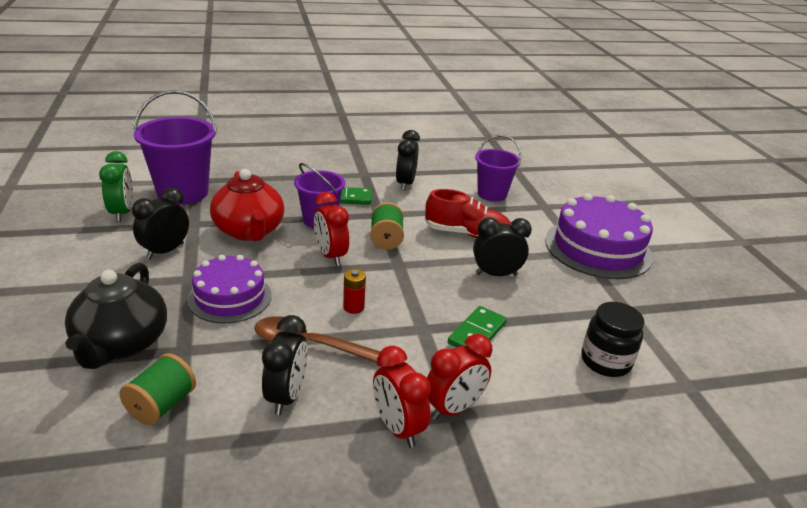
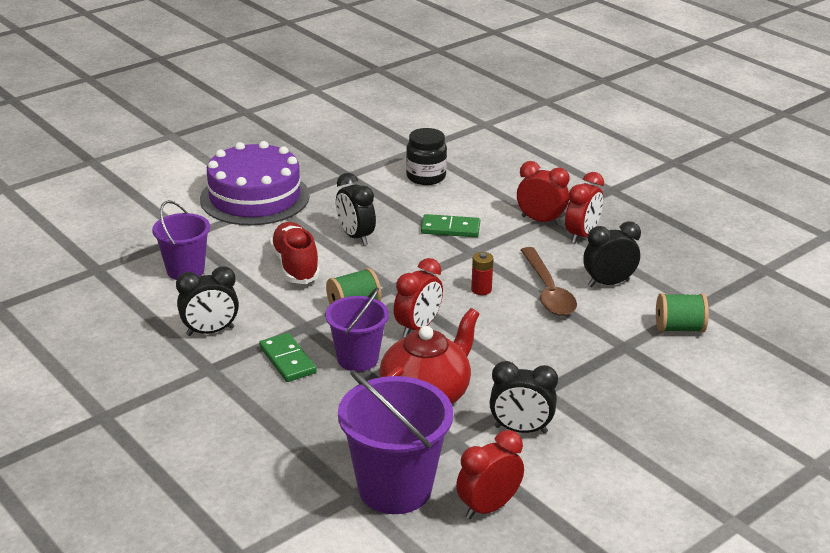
camera: 115 degrees left, 0 degrees up
(121, 344) = (656, 379): black teapot -> none
(122, 213) = (488, 507): green clock -> red clock
(230, 297) = (540, 355): purple cake -> none

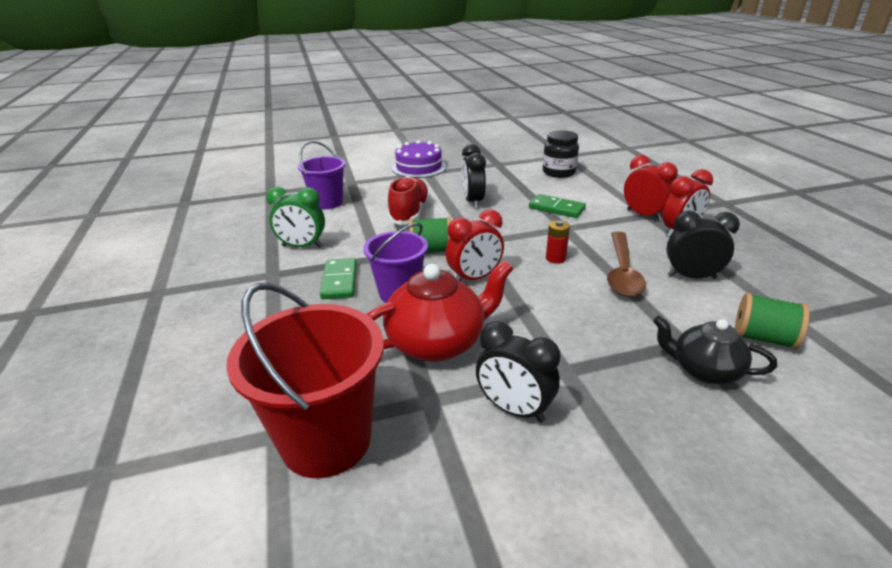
camera: 25 degrees right, 0 degrees up
(210, 331) = (302, 246): black clock -> green clock
(255, 197) = (419, 167): purple cake -> purple cake, size x0.65
(395, 488) = (326, 440): purple bucket -> red bucket
(488, 507) = (411, 505): red clock -> none
(644, 365) = (704, 370): none -> black teapot

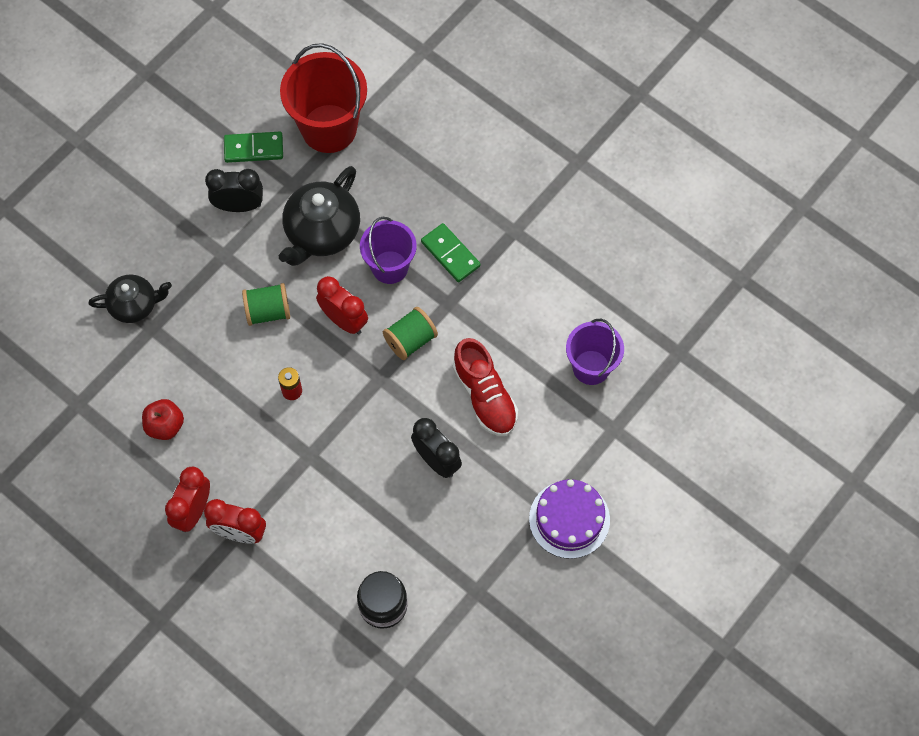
camera: 145 degrees right, 35 degrees up
(302, 246) = (531, 279): green clock -> none
(437, 343) = (322, 232): red teapot -> black teapot
(474, 278) = (344, 320): red clock -> red clock turned 105 degrees clockwise
(556, 208) = (338, 496): green domino -> green domino (253, 149)
(622, 272) = (225, 401): brown spoon -> none
(691, 277) = (165, 426): black clock -> red apple
(763, 338) = (99, 364): green spool -> green spool (268, 311)

